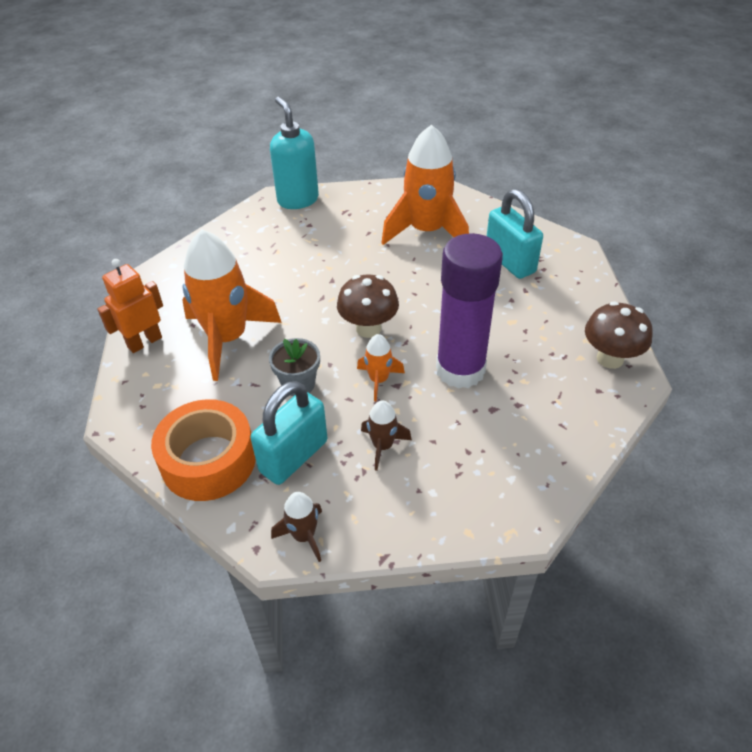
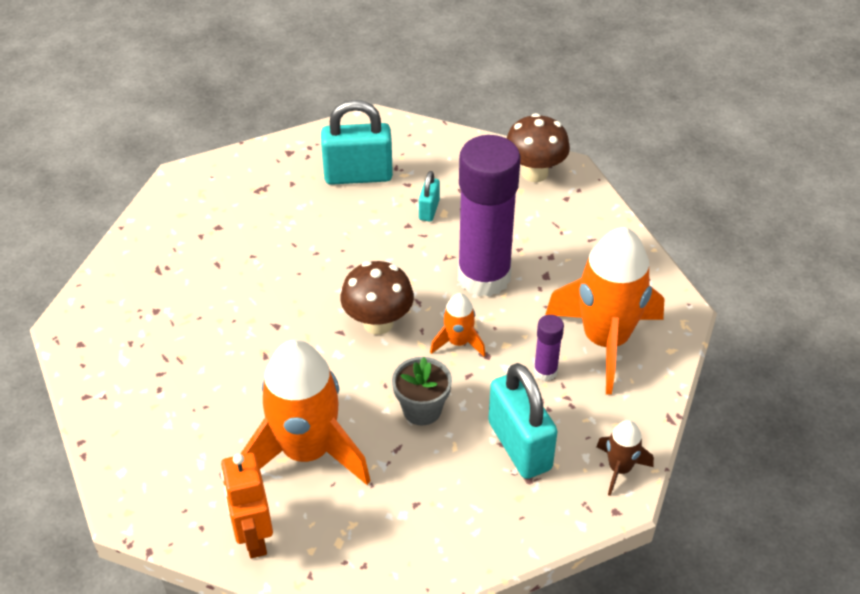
camera: 65 degrees left, 0 degrees up
(208, 460) = (484, 521): orange tape -> none
(298, 200) = (95, 304): turquoise soap dispenser -> none
(383, 446) = (545, 371): brown rocket -> purple glue stick
(426, 231) = (257, 215): orange rocket -> orange rocket (605, 340)
(507, 312) = (429, 210): none -> turquoise padlock

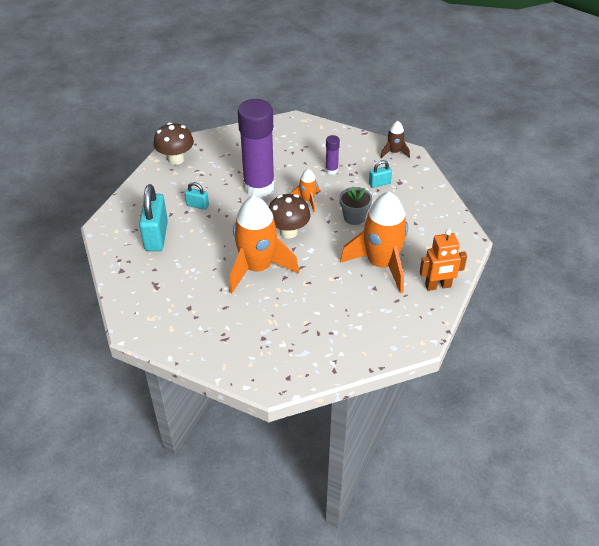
camera: 85 degrees left, 0 degrees up
(519, 446) = (379, 183): turquoise padlock -> turquoise padlock, size x0.50
(605, 340) = (312, 147): orange rocket -> orange rocket (257, 268)

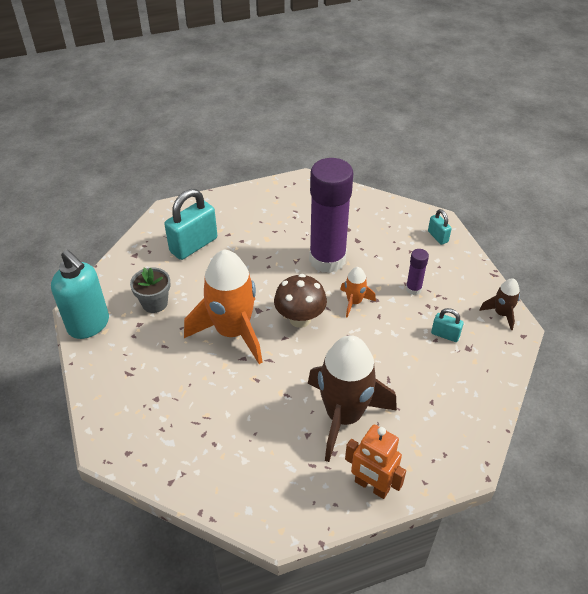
camera: 45 degrees right, 0 degrees up
(154, 333) = (89, 325): none -> turquoise soap dispenser
(176, 159) = (291, 191): brown mushroom -> none
(197, 205) = (257, 241): turquoise padlock -> turquoise padlock (437, 237)
(354, 217) = (377, 350): grey flower pot -> grey flower pot (155, 303)
(381, 264) = (344, 416): orange rocket -> brown rocket

